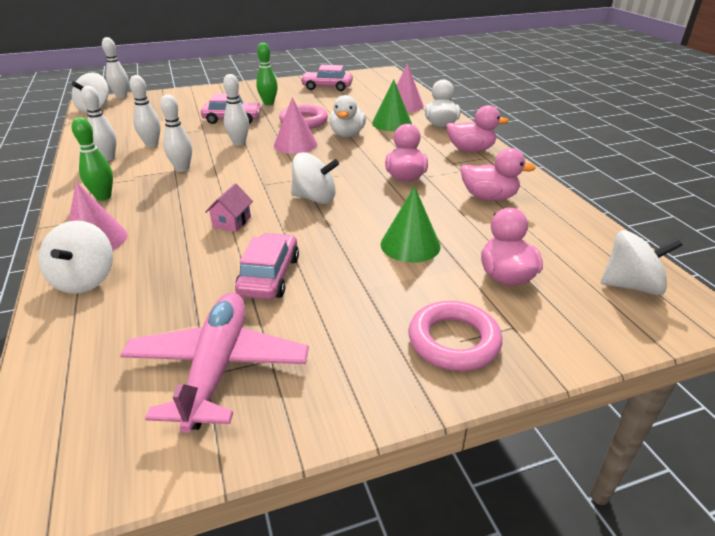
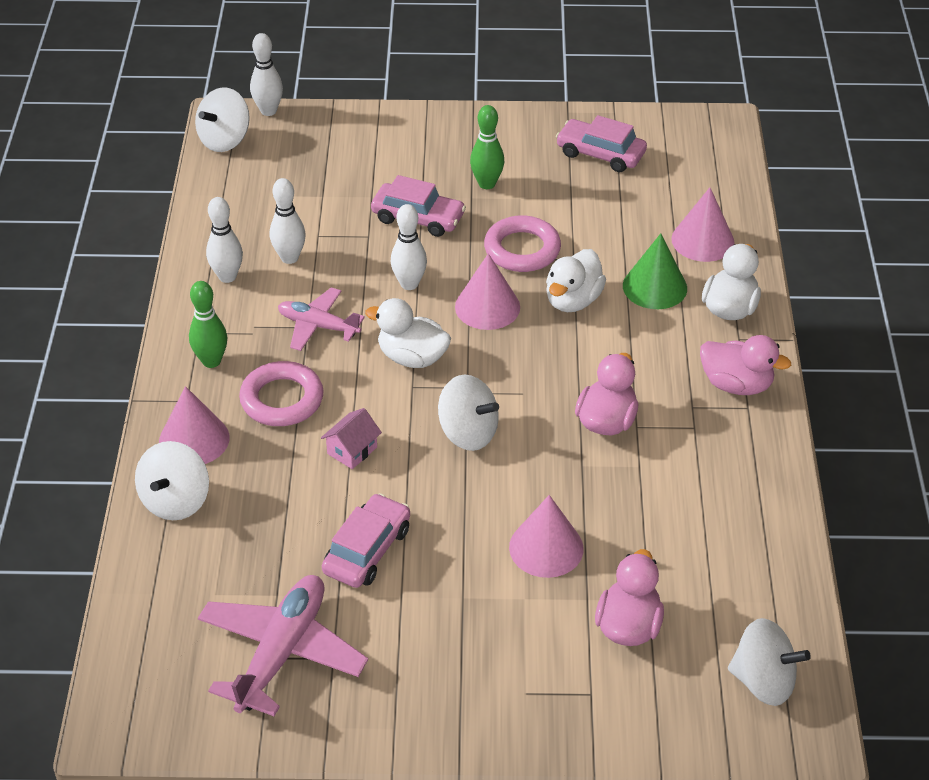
camera: 20 degrees right, 10 degrees up
(182, 169) = (318, 326): white bowling pin -> pink plane
(256, 172) = (412, 357): none -> white duck
(410, 245) = (546, 548): green cone -> pink cone
(453, 341) = (518, 691): pink ring -> pink ring (282, 399)
(489, 197) = (696, 492): pink duck -> none

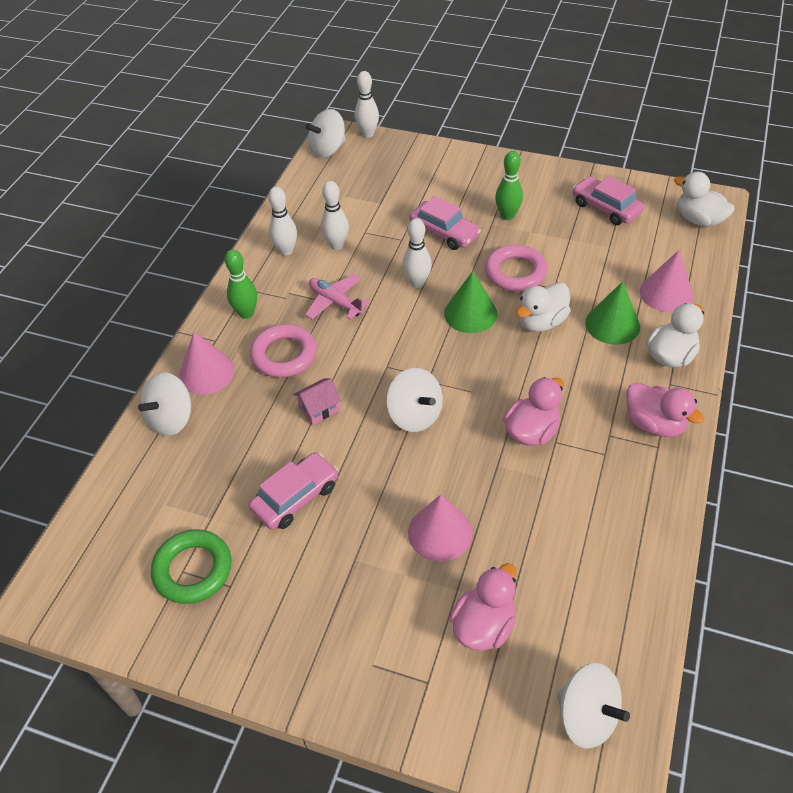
camera: 20 degrees right, 5 degrees up
(282, 652) = (193, 569): pink plane -> green ring
(412, 357) = (396, 342): white duck -> white duck (698, 220)
(487, 307) = (470, 313): pink cone -> green cone

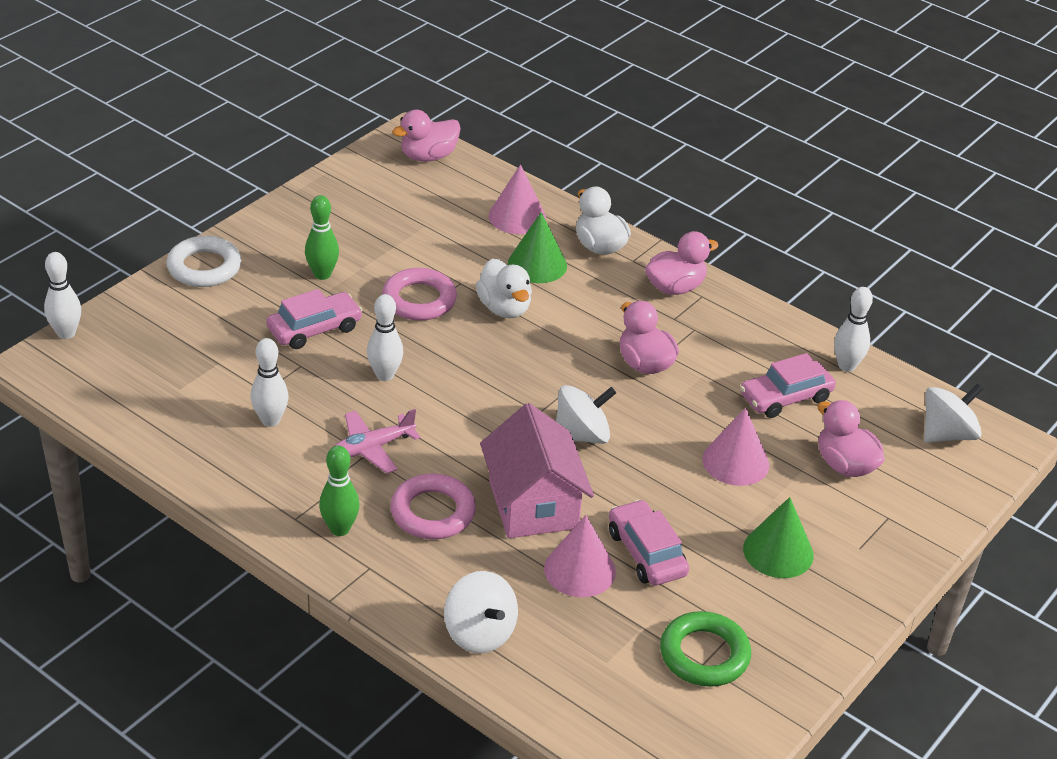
camera: 75 degrees left, 10 degrees down
(206, 372) = (421, 586): pink cone -> pink cone (579, 570)
(286, 251) = (247, 467): white bowling pin -> white bowling pin (846, 366)
(319, 409) = (533, 504): pink house -> pink house, size x2.21
(328, 149) = (68, 377): white spinning top -> none
(470, 313) = (460, 351): green cone -> green cone (778, 552)
(473, 162) = (204, 267): none -> white ring
(606, 208) = (364, 205): pink car -> pink car (785, 397)
(698, 220) = (428, 156): white duck -> pink duck

